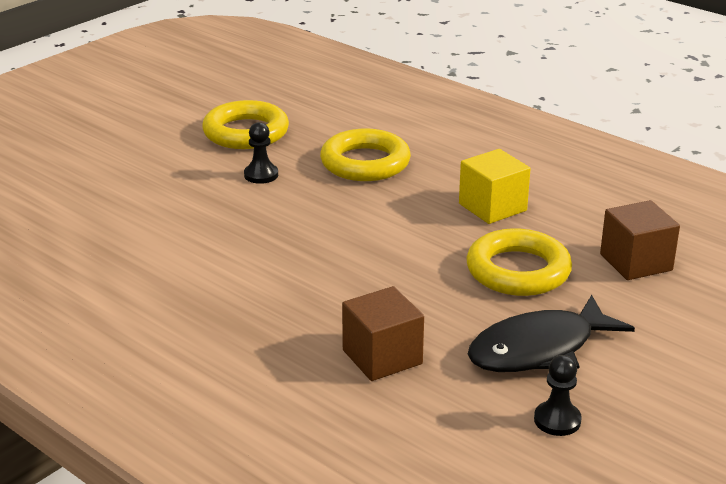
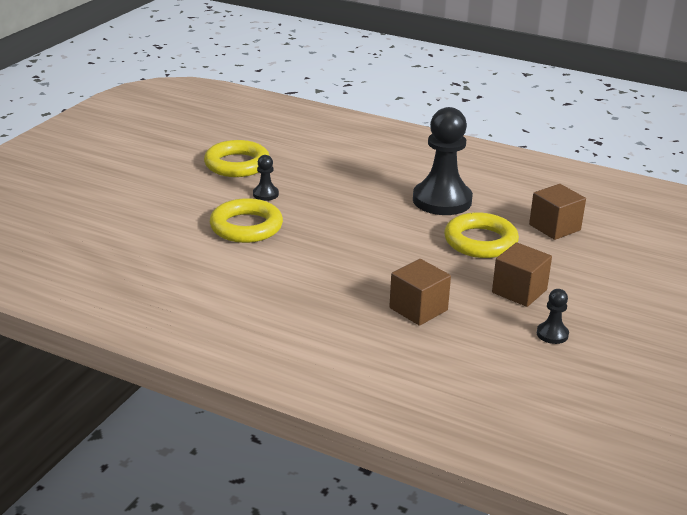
camera: 15 degrees left, 0 degrees up
(365, 163) = (337, 178): yellow ring -> yellow ring (246, 227)
(492, 207) = (442, 200): yellow cube -> black pawn
(539, 349) = (519, 291): black fish -> brown cube

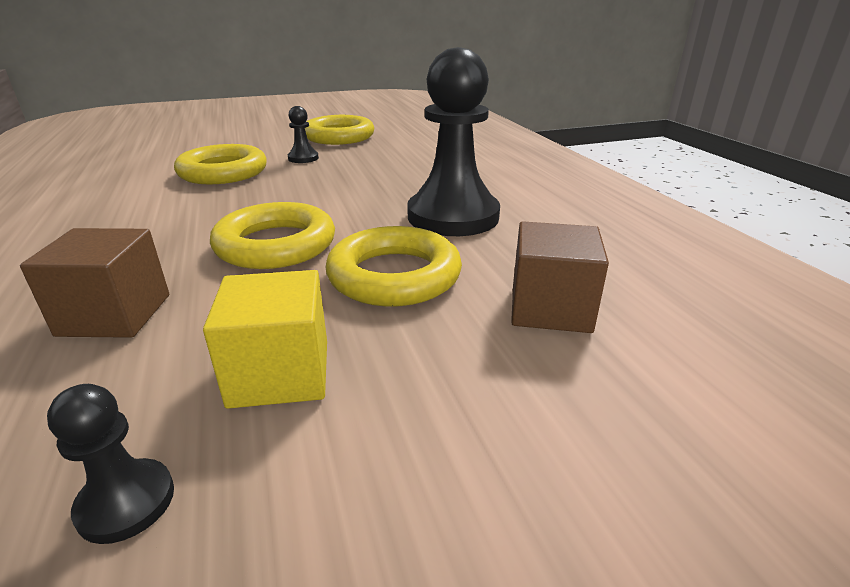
camera: 45 degrees right, 0 degrees up
(400, 253) = (276, 245): none -> yellow ring
(519, 291) = (280, 373): brown cube -> yellow cube

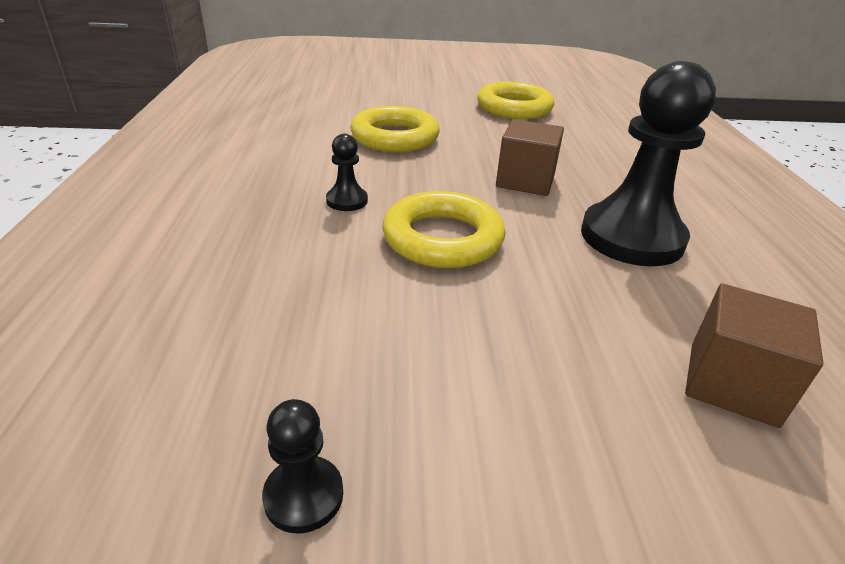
camera: 15 degrees right, 5 degrees up
(115, 315) = (295, 290): brown cube -> brown cube (525, 181)
(280, 373) = (440, 393): yellow cube -> none
(303, 158) = (475, 131): black pawn -> black pawn (347, 201)
(394, 276) = (561, 302): yellow ring -> none

